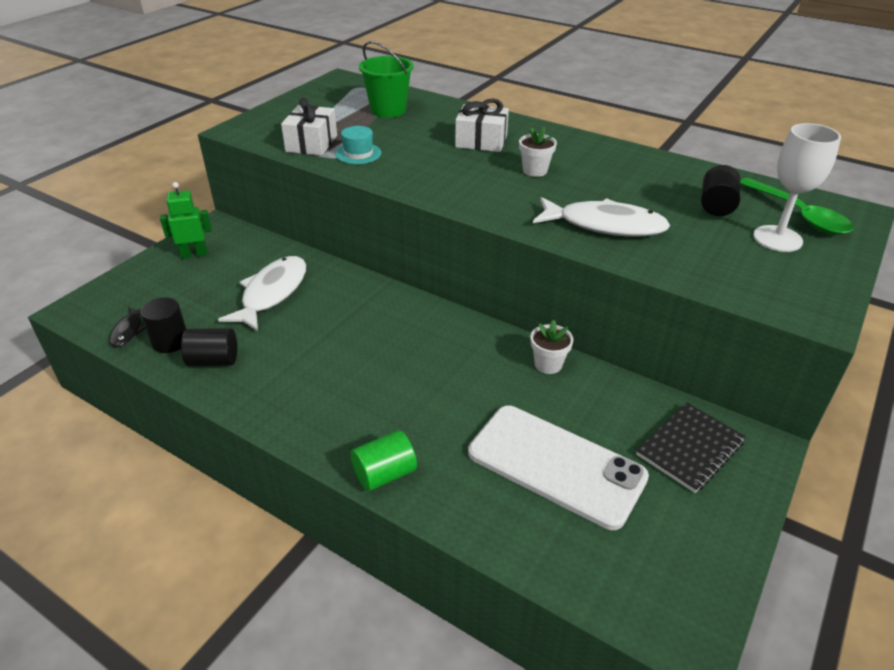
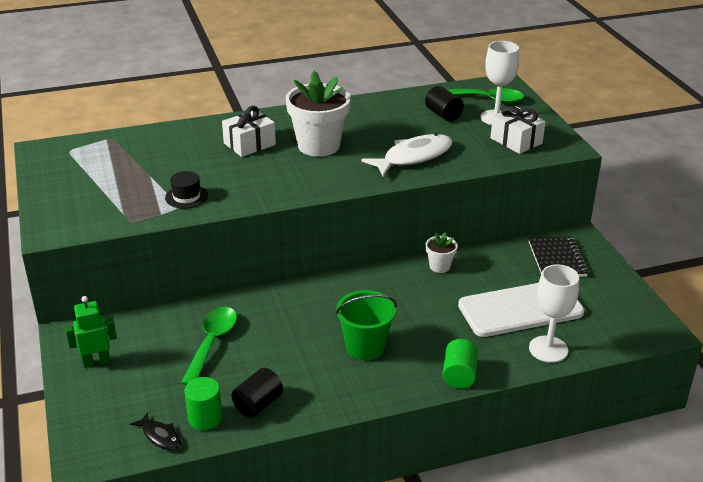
camera: 50 degrees left, 5 degrees down
(170, 342) = (205, 418): black cylinder -> green cylinder
(194, 254) = (96, 362): green robot -> green robot turned 45 degrees clockwise
(272, 293) = (212, 343): white fish -> green spoon
(311, 143) = (136, 209): white gift -> white gift (516, 141)
(358, 153) = (186, 196): turquoise hat -> black hat
(388, 110) = (137, 155): green bucket -> green bucket (365, 347)
(512, 529) = (548, 349): none -> white goblet
(535, 171) = (319, 146): white flower pot -> white flower pot, size x2.08

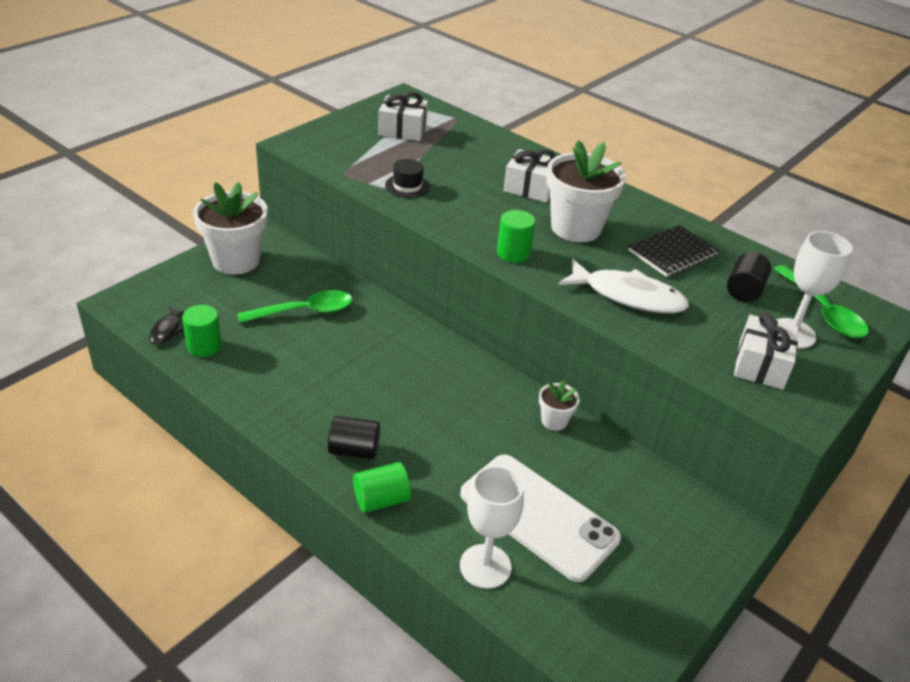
camera: 55 degrees right, 5 degrees up
(96, 170) = (402, 130): none -> white gift
(96, 362) = (236, 260): green robot -> white flower pot
(258, 404) = (242, 371): black cylinder -> black cylinder (354, 450)
(324, 182) = (513, 253): none -> green cylinder
(365, 347) = (373, 411): green bucket -> none
(557, 259) = (667, 521): black notebook -> black notebook (672, 253)

